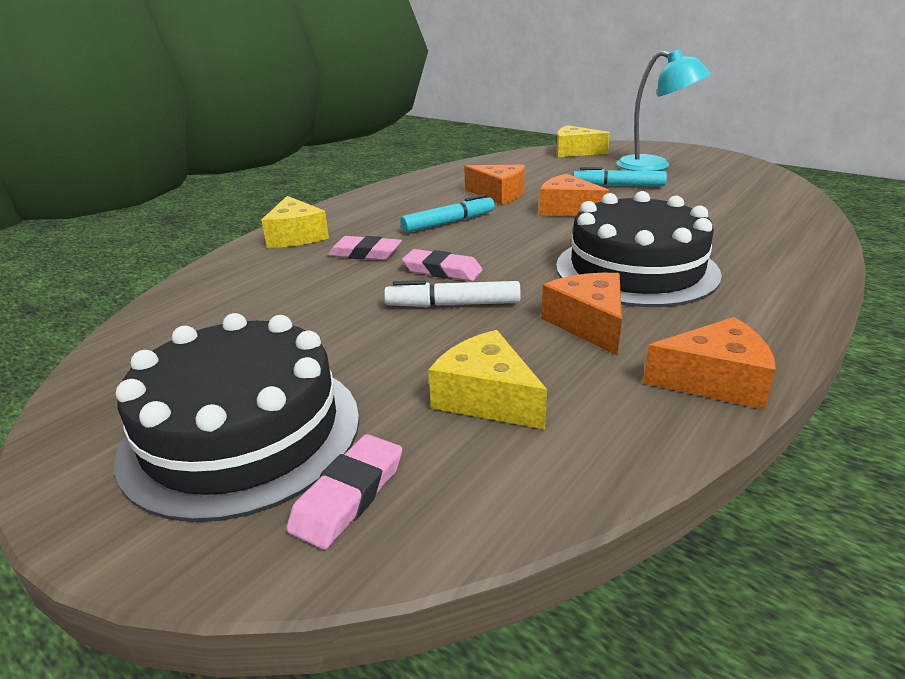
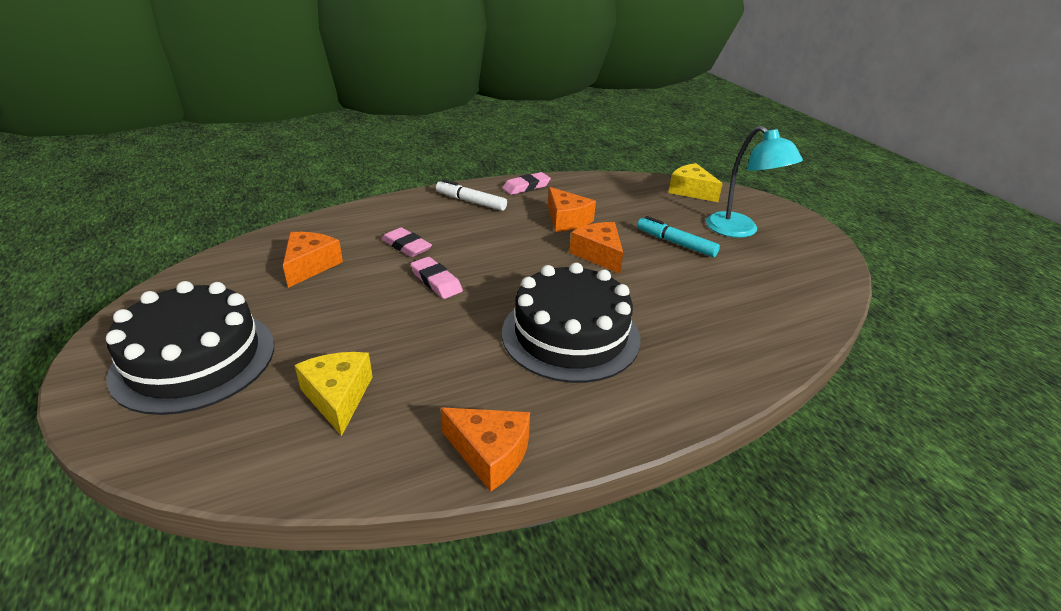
camera: 25 degrees right, 5 degrees up
(296, 236) = (382, 213): yellow cheese -> none
(348, 495) = (197, 426): pink eraser -> pink eraser (526, 187)
(449, 223) = (495, 237): turquoise marker -> none
(453, 304) = (407, 314): white marker -> white marker (471, 201)
(589, 324) = (472, 369): orange cheese -> orange cheese (310, 266)

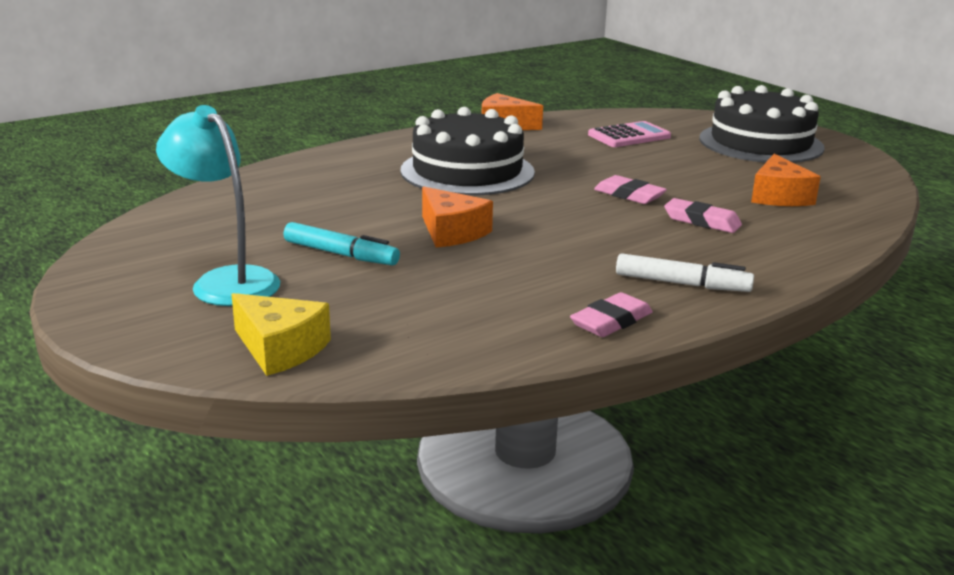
camera: 170 degrees right, 10 degrees down
(338, 397) = (629, 136): yellow cheese -> pink calculator
(566, 220) = (511, 270): orange cheese -> none

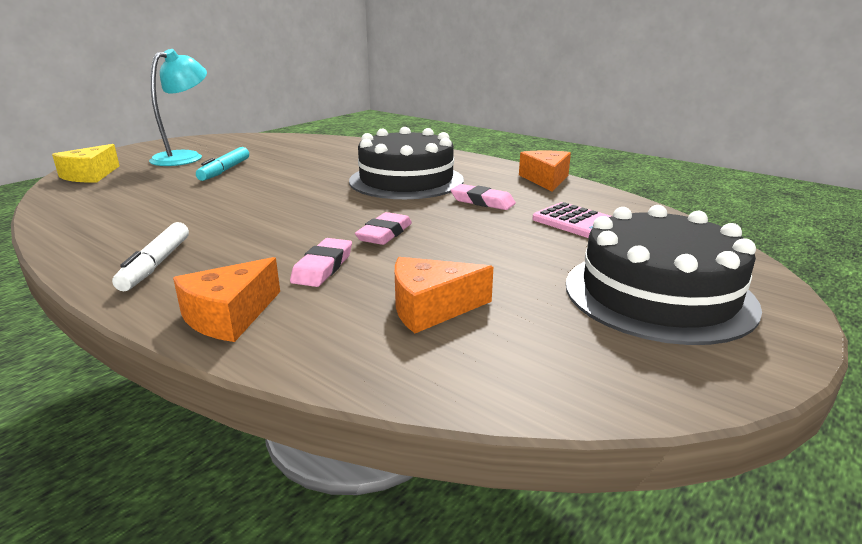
camera: 75 degrees right, 0 degrees up
(452, 232) = (268, 188): orange cheese -> orange cheese (229, 316)
(611, 321) = (88, 243): pink eraser -> pink eraser (482, 201)

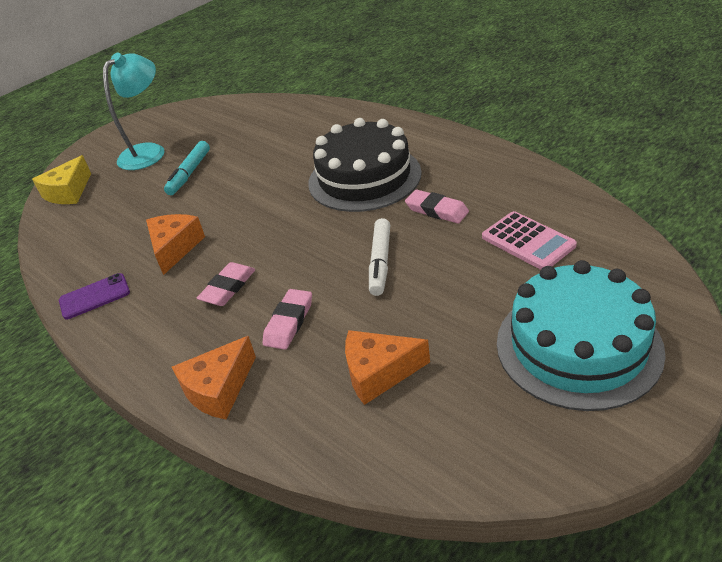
camera: 10 degrees right, 15 degrees up
(93, 242) = (94, 296): none -> purple phone
(156, 264) = (151, 325): white marker -> white marker (380, 262)
(384, 233) = (342, 269): pink eraser -> pink eraser (228, 287)
(545, 179) = (506, 165): orange cheese -> orange cheese (175, 248)
(658, 294) = (578, 346): black cake -> turquoise cake

